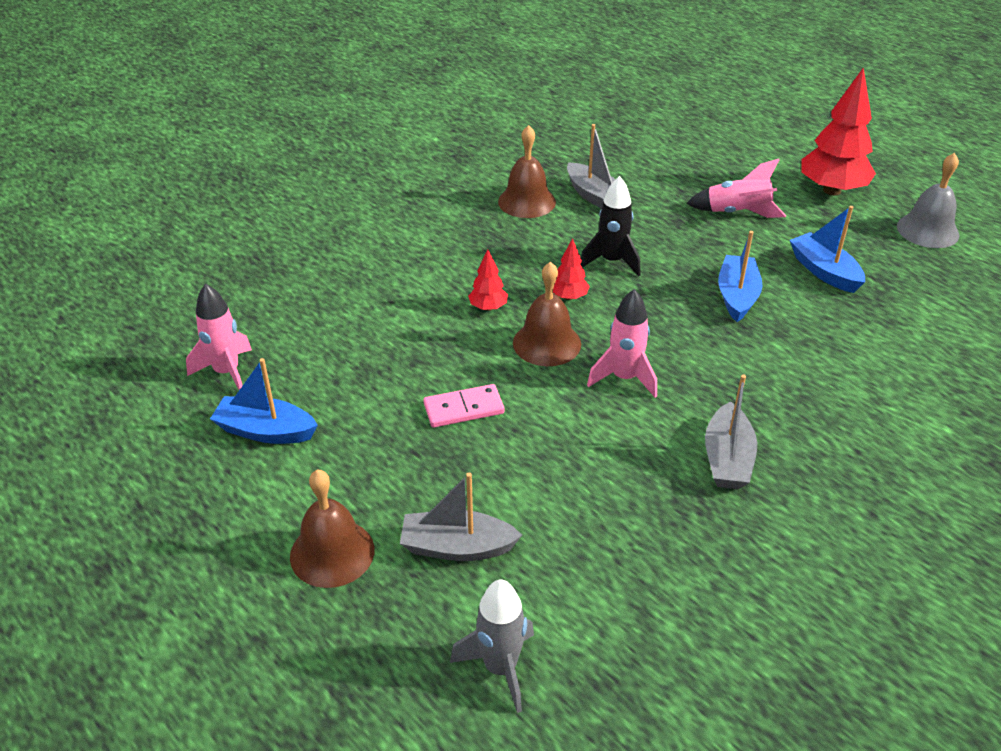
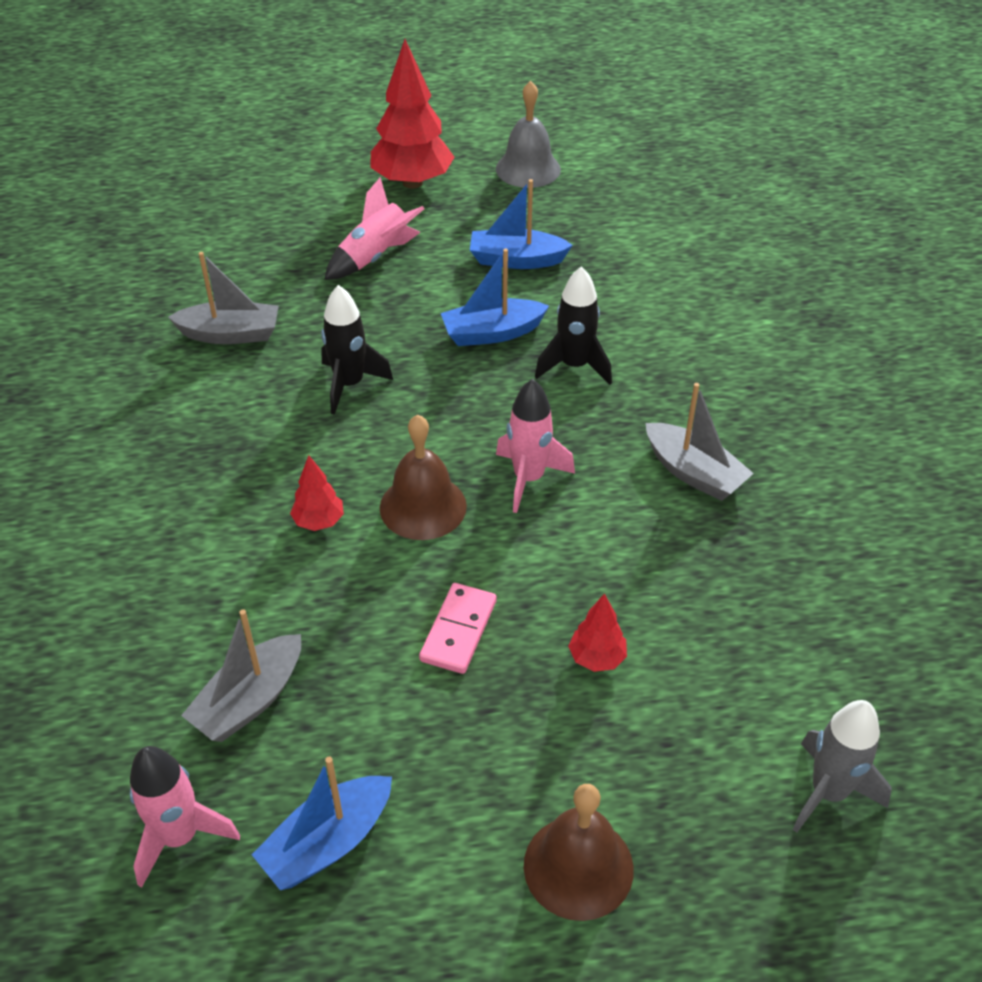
camera: 55 degrees left, 5 degrees up
(457, 547) = (652, 745): grey boat -> grey boat (249, 700)
(526, 201) = (175, 389): brown bell -> none
(569, 297) = (369, 448): red tree -> red tree (597, 658)
(737, 296) = (492, 333): blue boat -> blue boat turned 60 degrees counterclockwise
(756, 349) = (574, 366): none -> black rocket

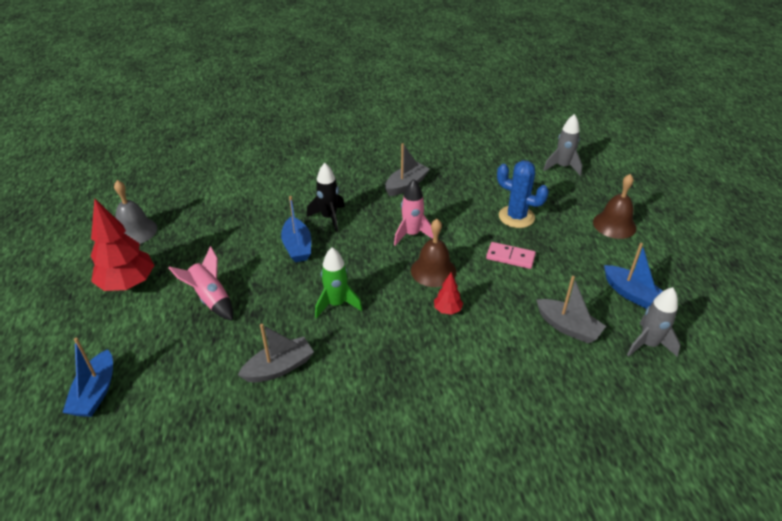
camera: 90 degrees left, 5 degrees down
(180, 837) = (648, 344): pink rocket -> grey rocket
(231, 334) = (279, 367): grey boat -> grey boat turned 60 degrees clockwise
(349, 385) = (336, 304): black rocket -> green rocket
(516, 260) = (231, 237): blue boat -> blue boat (95, 392)
(597, 658) = (516, 217): red tree -> blue cactus

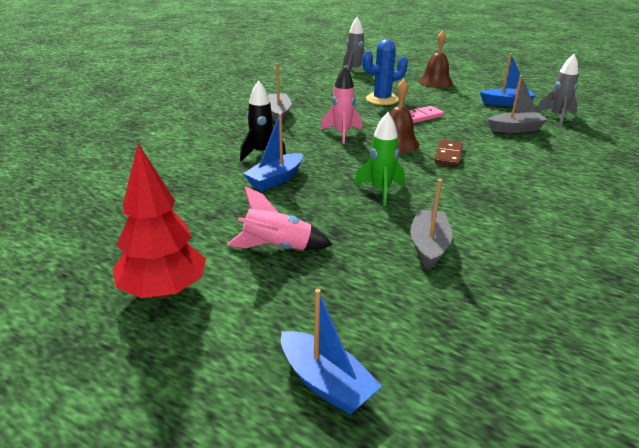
camera: 50 degrees left, 10 degrees down
(135, 231) = (76, 254): grey bell -> none
(297, 247) = (275, 179): blue boat -> blue boat turned 105 degrees clockwise
(447, 310) = (448, 155): red tree -> brown domino

